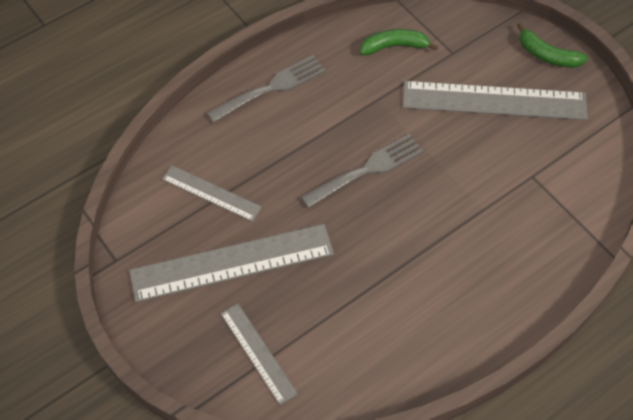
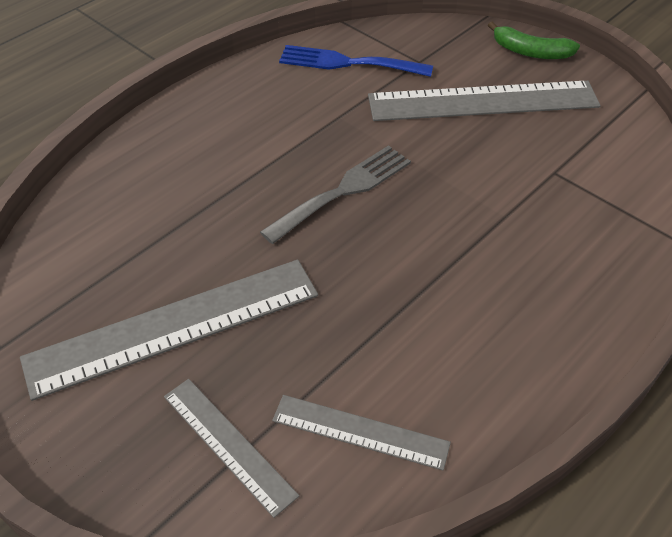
camera: 10 degrees left, 10 degrees down
(211, 193) = (135, 244): grey ruler -> grey ruler (360, 431)
(271, 88) = (202, 119): grey fork -> none
(394, 46) = (348, 63): green banana -> blue fork

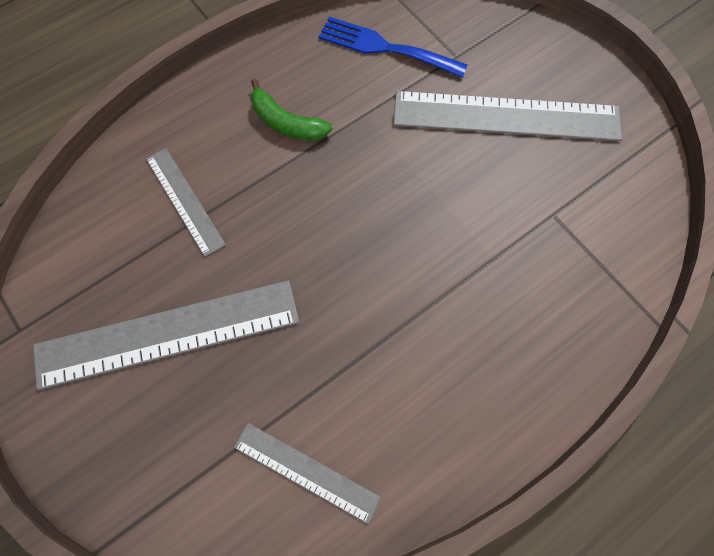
camera: 10 degrees right, 20 degrees up
(228, 444) = (193, 463): grey ruler -> grey ruler (185, 201)
(343, 191) = (347, 206): grey fork -> none
(530, 52) = (571, 58): green banana -> green banana (286, 122)

